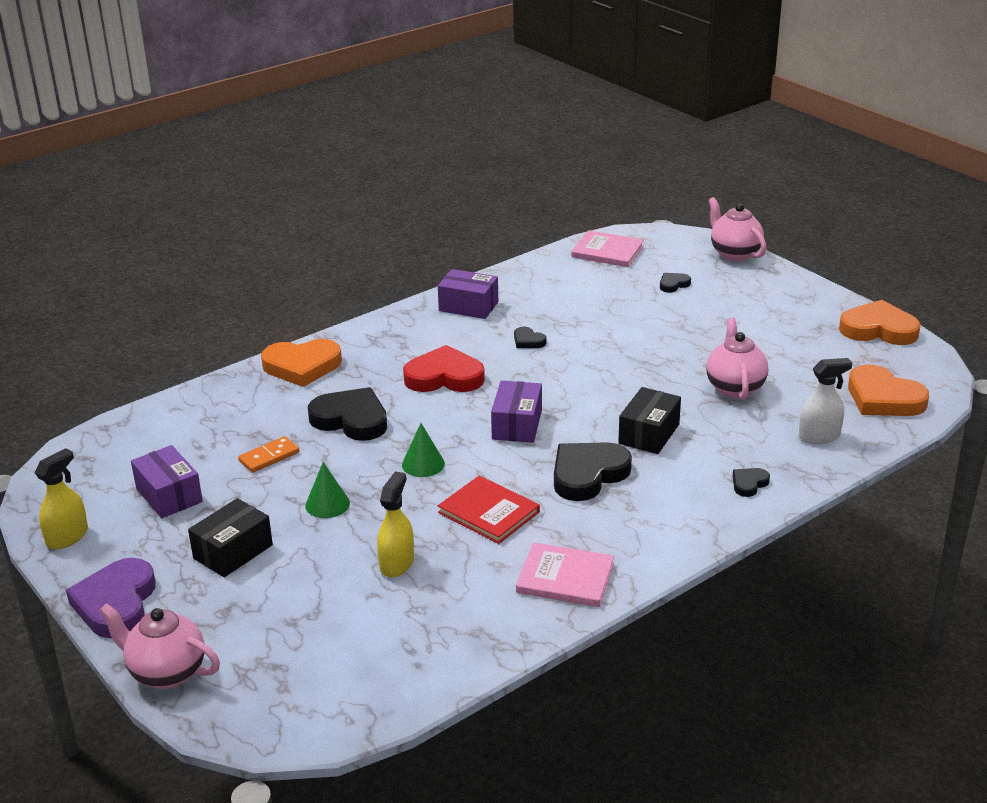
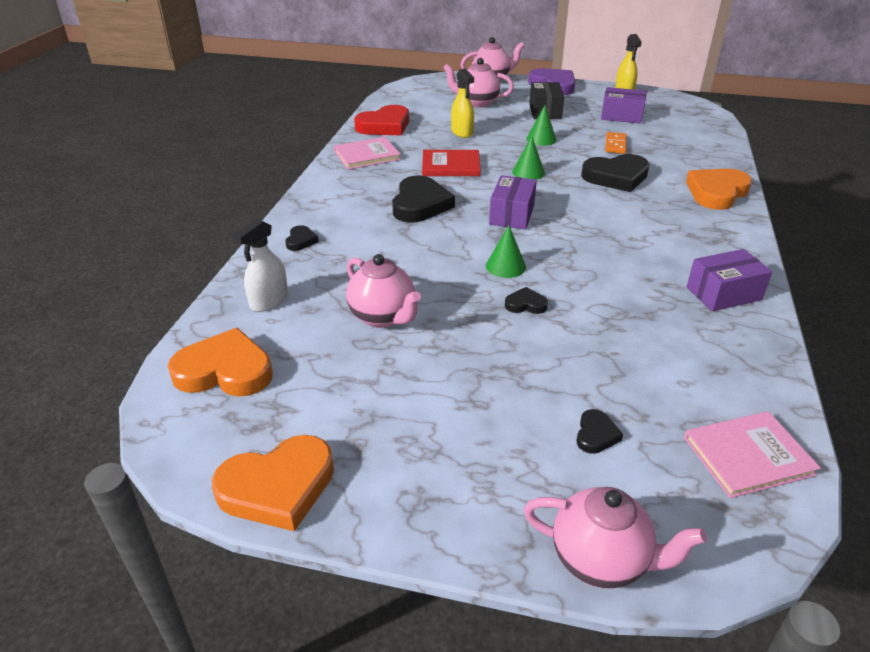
camera: 140 degrees right, 5 degrees up
(284, 618) = (477, 103): none -> pink teapot
(444, 377) = (617, 225): red heart -> red heart (384, 126)
(517, 425) = (512, 215): purple box -> purple box turned 45 degrees clockwise
(528, 341) = (615, 282): black heart -> black heart (525, 304)
(591, 384) = (505, 266): none -> green cone
(649, 434) = (411, 246): black box -> none

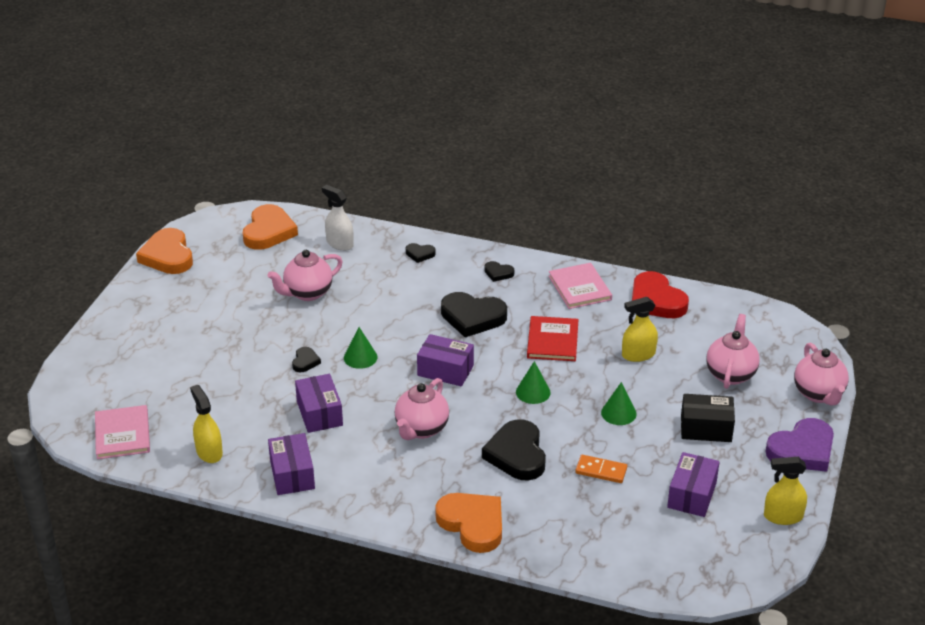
camera: 95 degrees right, 0 degrees up
(596, 434) = (163, 373): black heart -> black heart (498, 273)
(601, 560) = (78, 360): pink teapot -> pink teapot (421, 429)
(614, 285) = (319, 413): none -> purple box
(729, 362) = (209, 452): none -> yellow spray bottle

